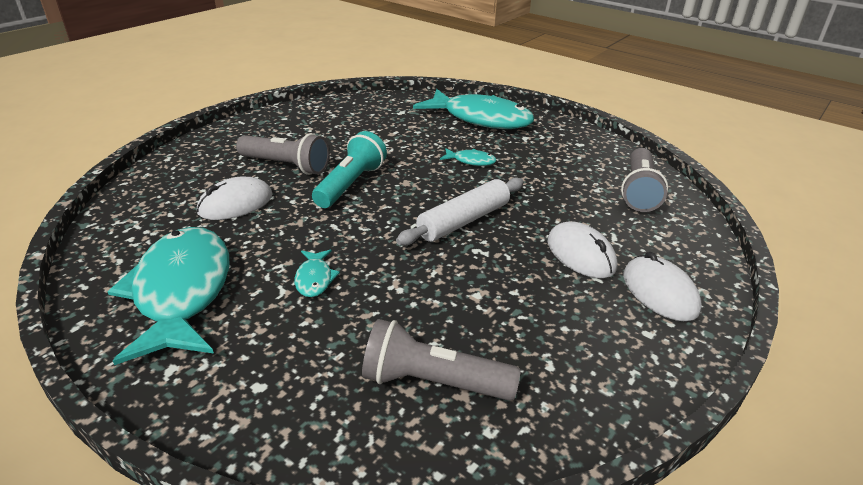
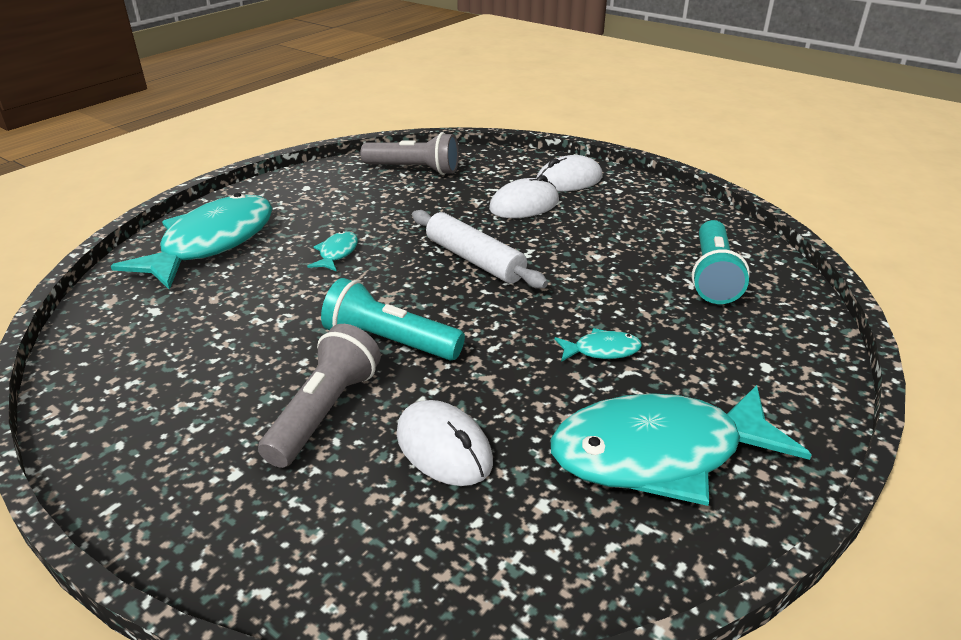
camera: 90 degrees left, 0 degrees up
(433, 382) = (713, 276): grey flashlight -> turquoise flashlight

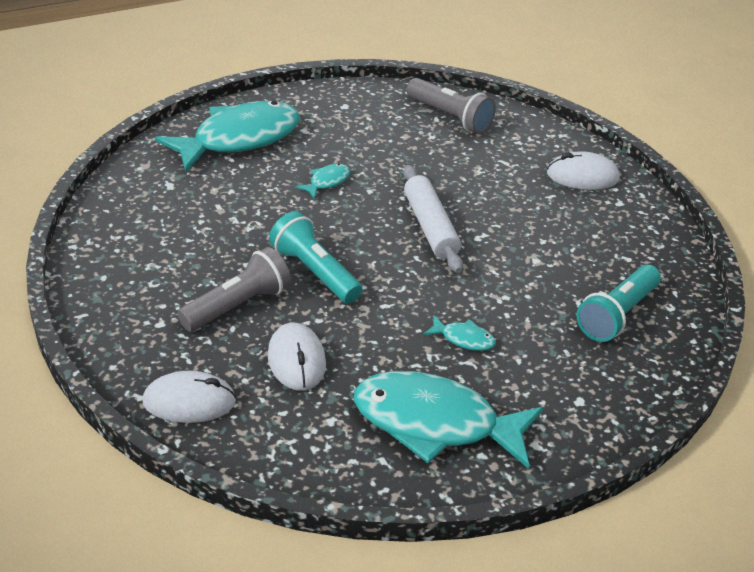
camera: 25 degrees right, 5 degrees up
(524, 205) = (517, 188): white mouse -> white mouse (189, 402)

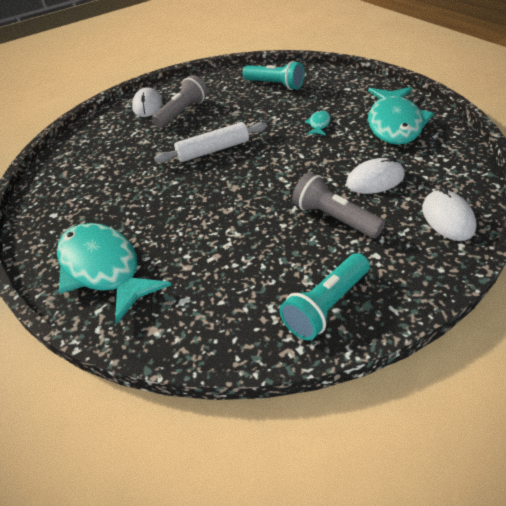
camera: 90 degrees left, 5 degrees up
(314, 272) = (280, 189): turquoise flashlight -> turquoise flashlight (326, 305)
(327, 182) = (166, 204): turquoise fish -> none
(450, 117) = (76, 160): grey flashlight -> grey flashlight (182, 112)

